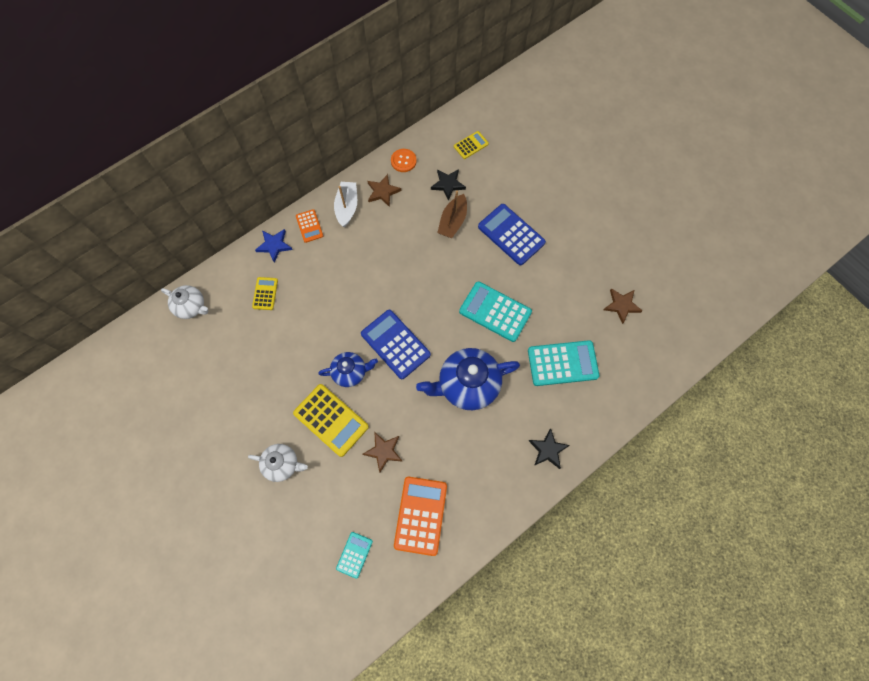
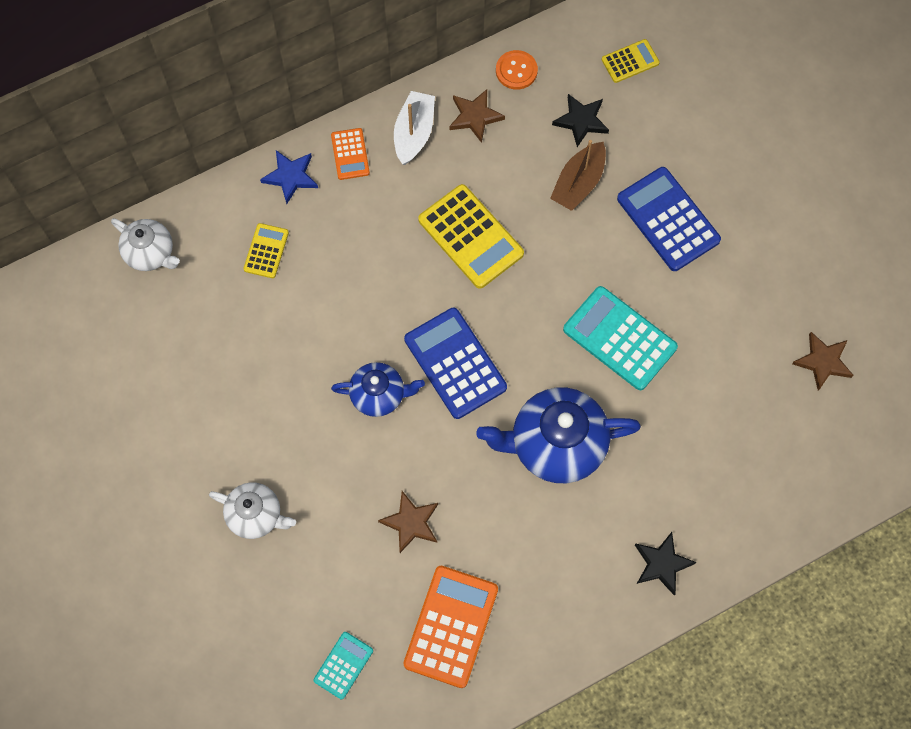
camera: 10 degrees right, 0 degrees up
(331, 420) = (338, 462): yellow calculator -> yellow calculator (470, 237)
(562, 363) = (710, 436): turquoise calculator -> none

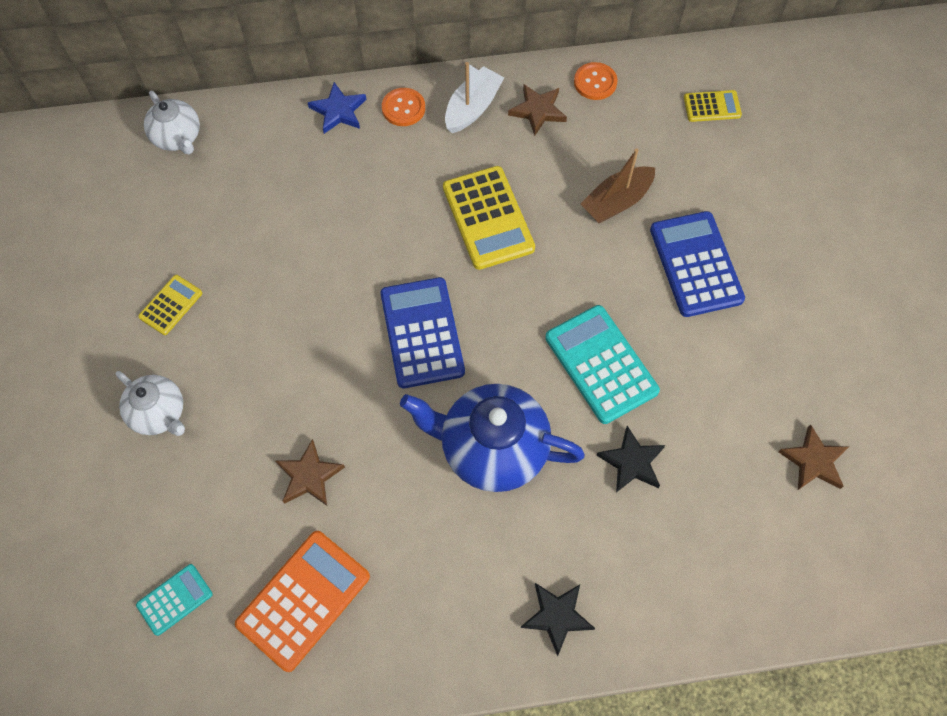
camera: 20 degrees right, 5 degrees down
(266, 251) = (285, 169): yellow calculator -> yellow calculator (171, 305)
(350, 154) = (403, 108): orange calculator -> orange button
(379, 395) = (332, 338): blue teapot -> none
(581, 121) = (642, 146): black star -> black star (632, 462)

